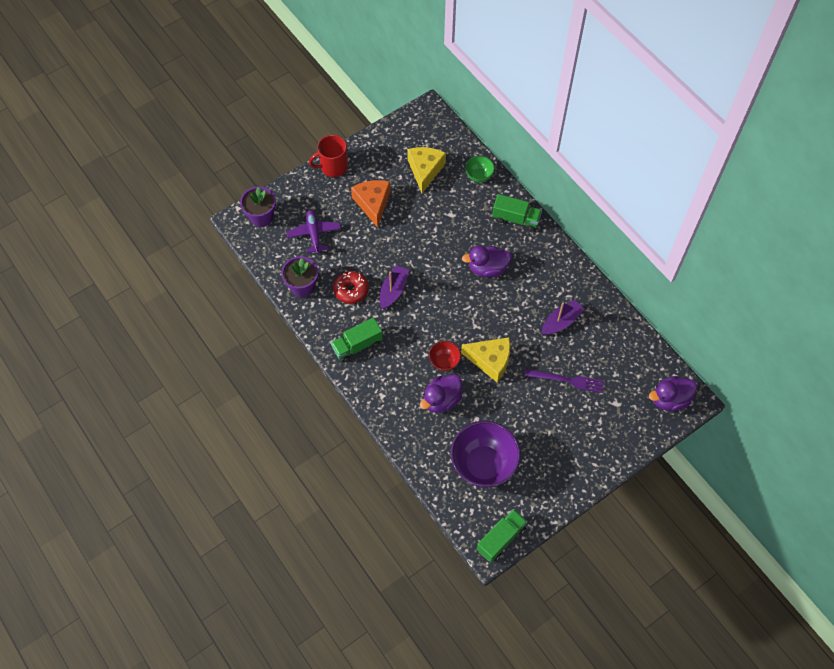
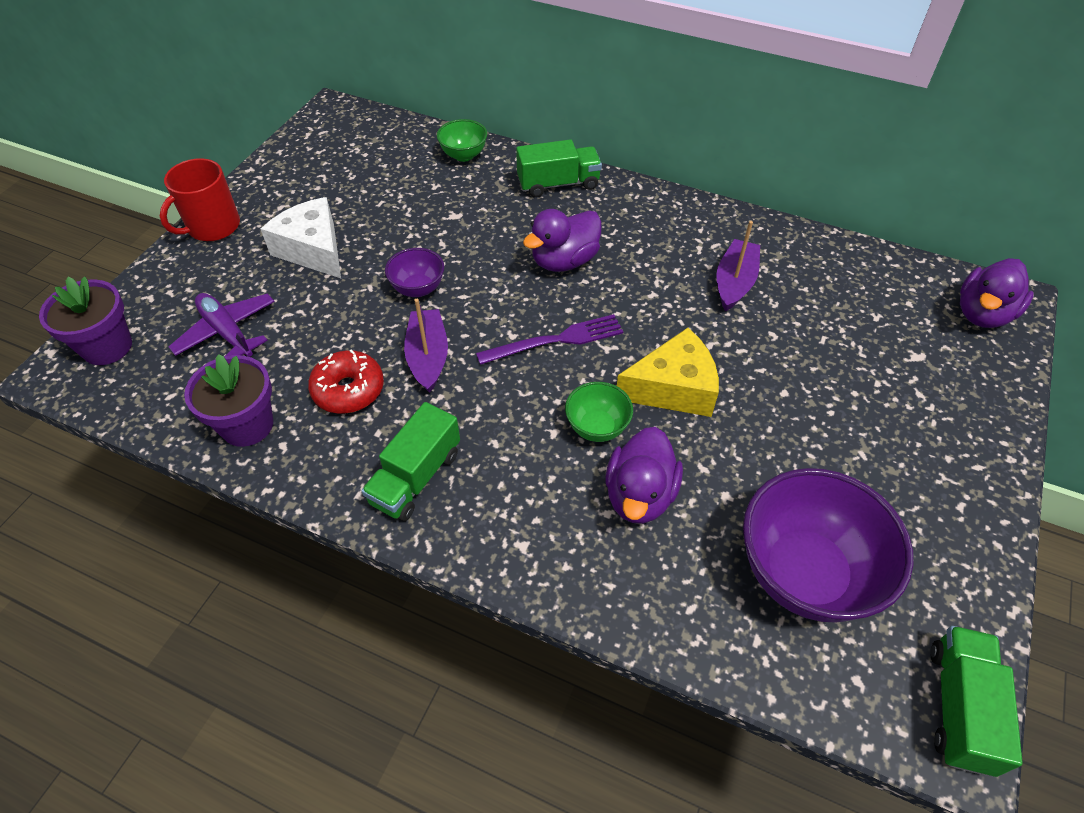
camera: 30 degrees left, 10 degrees down
(373, 204) = (313, 249): orange cheese -> white cheese
(409, 251) = (418, 289): none -> purple bowl
(425, 170) = (374, 177): yellow cheese -> none
(444, 362) = (597, 427): red bowl -> green bowl
(567, 380) = (817, 359): purple fork -> purple fork (555, 340)

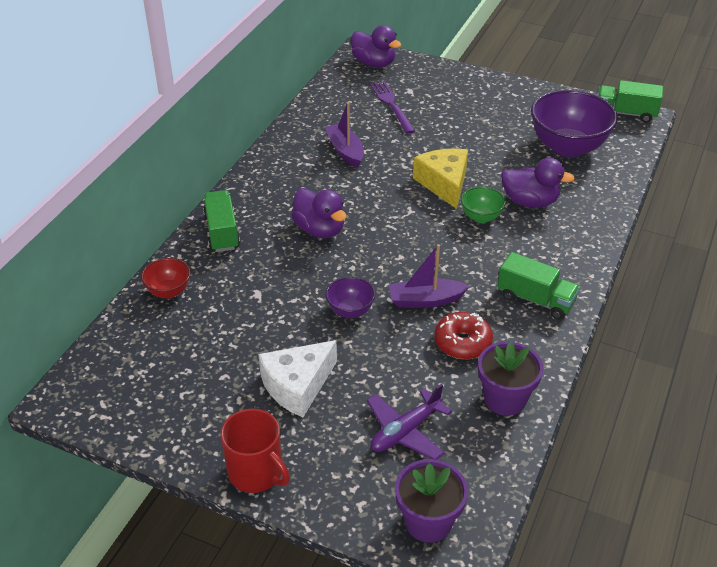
camera: 90 degrees left, 10 degrees down
(464, 155) = (169, 291): green bowl -> red bowl
(555, 340) = (405, 235): purple fork -> purple fork (392, 105)
(734, 282) = (345, 151): purple boat -> purple boat turned 45 degrees clockwise

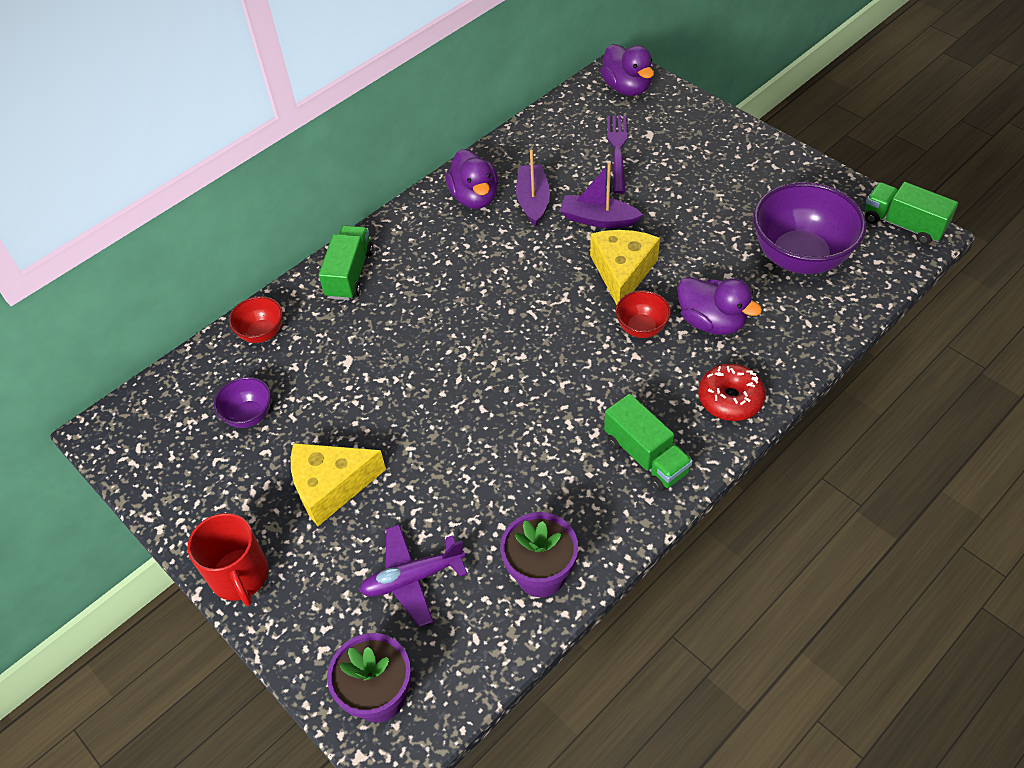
camera: 25 degrees right, 10 degrees up
(297, 386) = (331, 486): white cheese -> yellow cheese
(319, 229) = (452, 297): purple duck -> purple duck (474, 197)
(350, 311) = (432, 410): purple bowl -> purple bowl (249, 416)
(425, 300) = (520, 420): purple boat -> purple boat (598, 219)
(462, 342) = (532, 487): red donut -> red donut (730, 399)
(481, 217) = (641, 328): green bowl -> red bowl

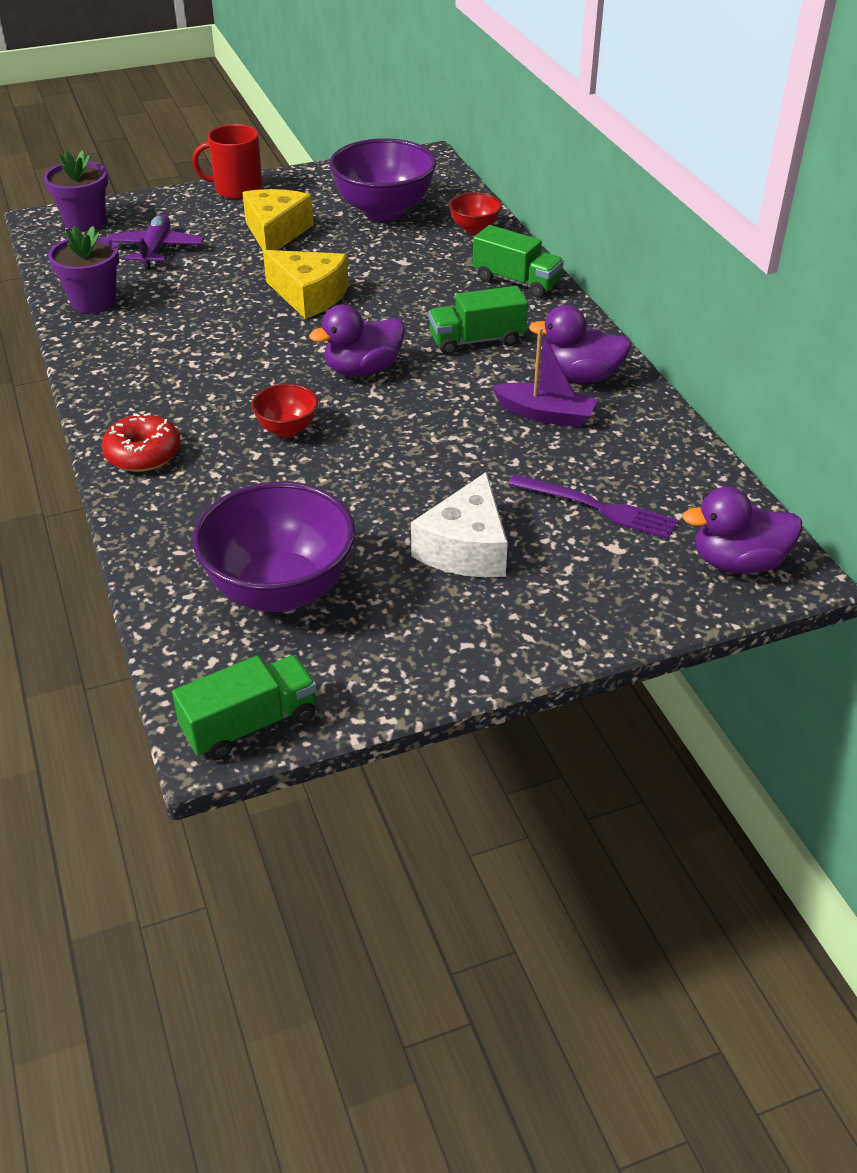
camera: 110 degrees right, 10 degrees down
(249, 416) = (384, 211): purple bowl -> purple bowl, size x2.05
(598, 219) = (477, 452): purple boat -> none
(622, 272) = (378, 443): yellow cheese -> yellow cheese (309, 296)
(646, 456) = (138, 383): green truck -> green truck (476, 340)
(697, 192) = (465, 548): none -> white cheese
(711, 322) = (250, 479): purple duck -> purple duck (363, 370)

